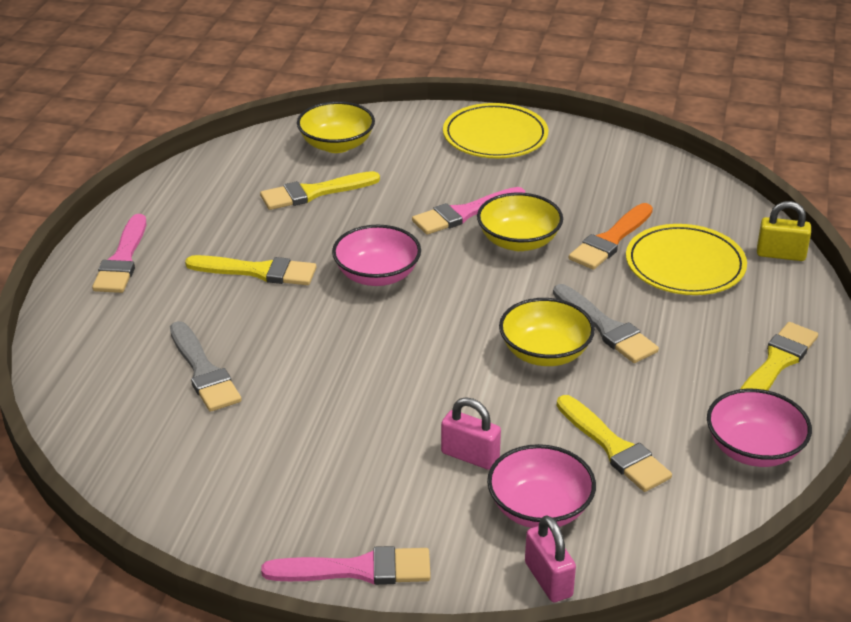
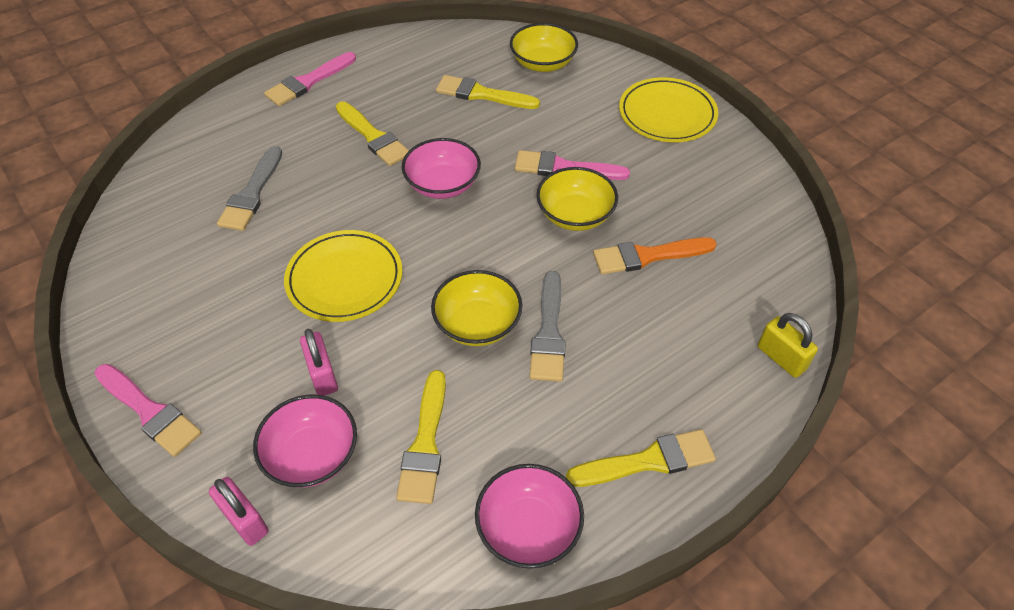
camera: 40 degrees right, 15 degrees up
(548, 579) = (244, 520): pink padlock -> pink padlock turned 60 degrees counterclockwise
(685, 265) = (682, 316): yellow plate -> yellow plate (344, 279)

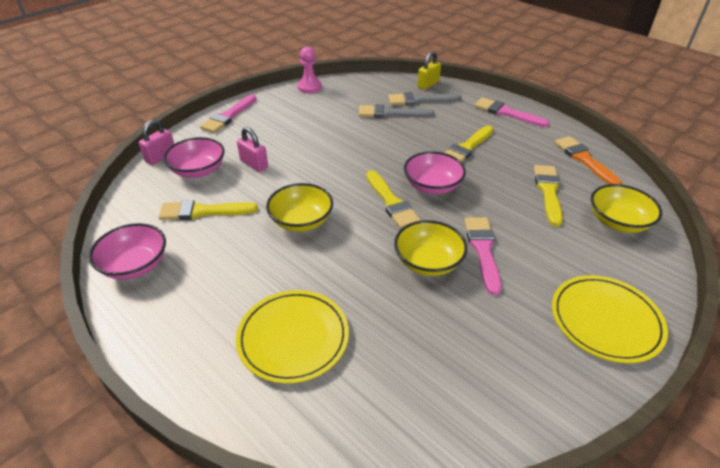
camera: 80 degrees right, 10 degrees down
(109, 284) = (309, 87): none -> pink pawn
(322, 375) = (254, 164): pink padlock -> pink padlock turned 75 degrees clockwise
(344, 279) = (330, 159): yellow plate -> yellow plate (293, 338)
(549, 332) = (298, 259): grey brush -> grey brush (420, 100)
(648, 256) = (394, 315): orange brush -> orange brush (584, 160)
(648, 461) = (180, 327): yellow brush -> yellow brush (391, 202)
(781, 358) = (287, 429): yellow padlock -> yellow padlock (428, 84)

